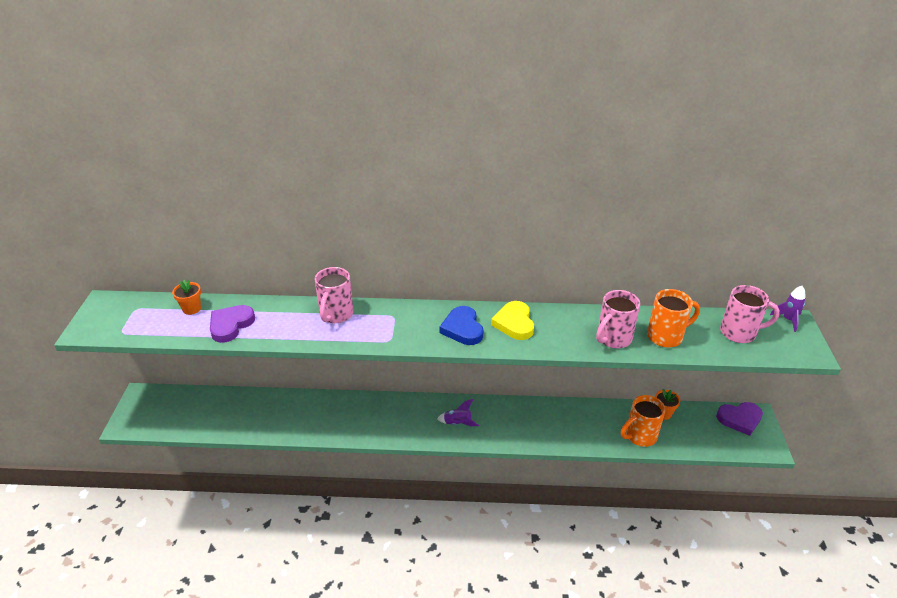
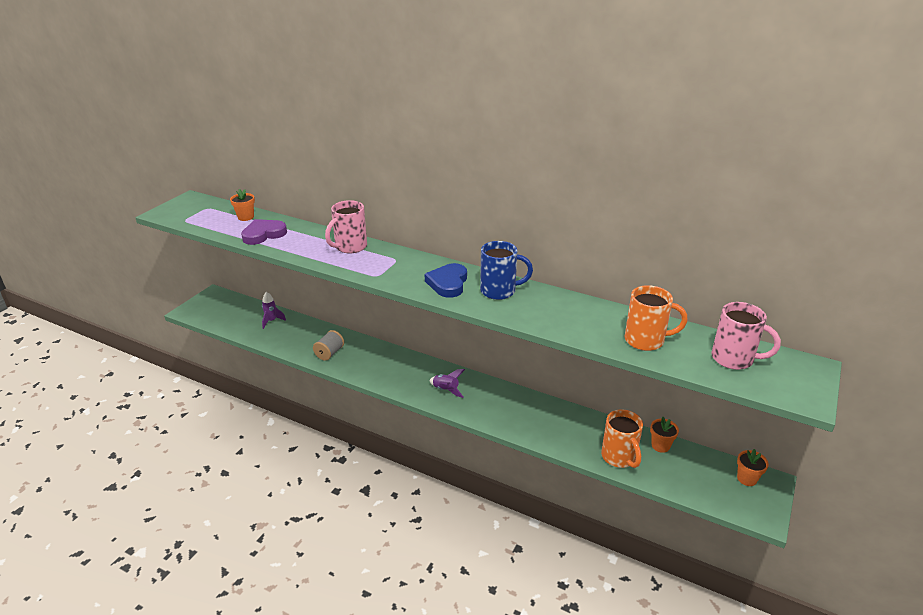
camera: 25 degrees right, 5 degrees down
(319, 422) = (329, 353): none -> grey spool
(514, 323) = (499, 291): yellow heart -> blue mug
(613, 339) = (587, 327): pink mug -> none
(640, 436) = (619, 457): orange mug -> orange mug turned 105 degrees counterclockwise
(739, 419) = (747, 479): purple heart -> orange flower pot
(788, 320) = (805, 363): purple rocket -> purple rocket (271, 321)

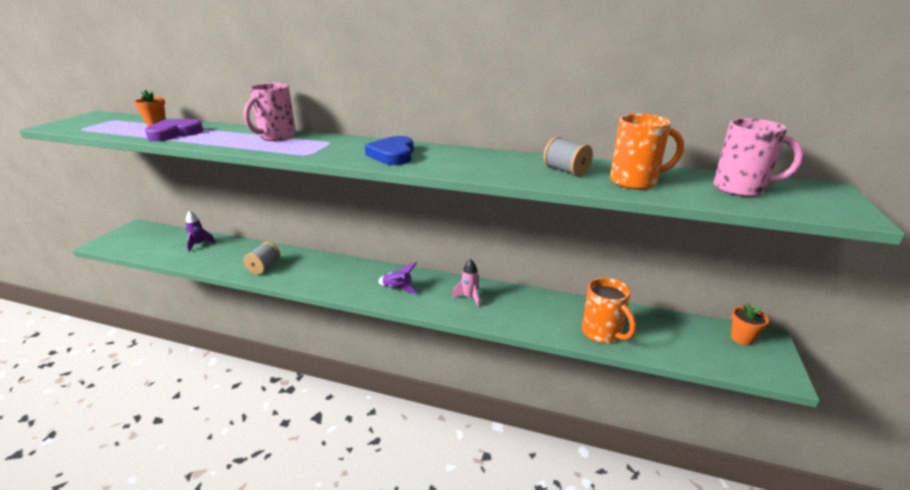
camera: 10 degrees left, 5 degrees down
(499, 291) = (453, 157): blue mug -> none
(509, 407) = (469, 297): none -> pink rocket
(592, 320) = (566, 171): none -> grey spool
(660, 446) = (640, 317): orange flower pot -> none

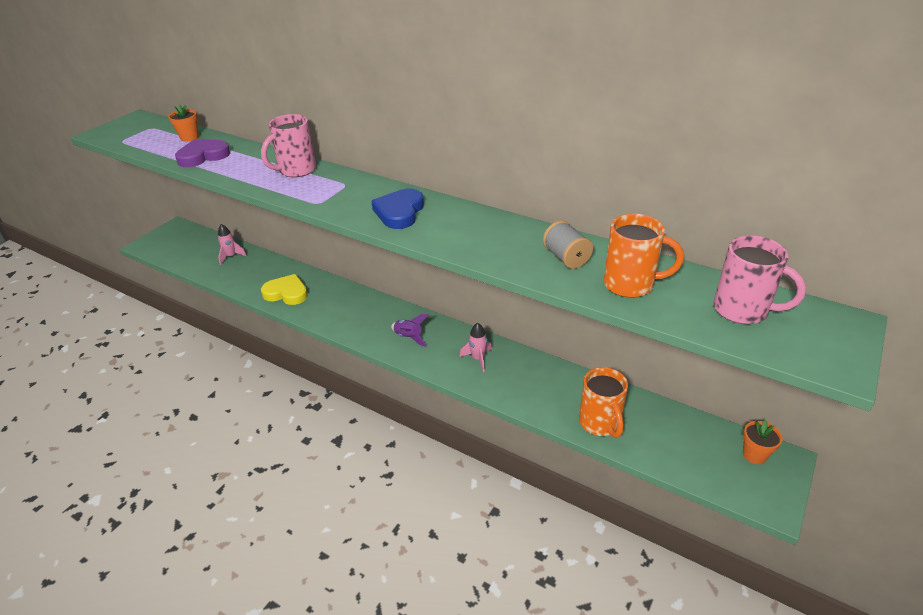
camera: 15 degrees right, 10 degrees up
(199, 244) = (231, 256): purple rocket -> pink rocket
(264, 267) = (286, 293): grey spool -> yellow heart

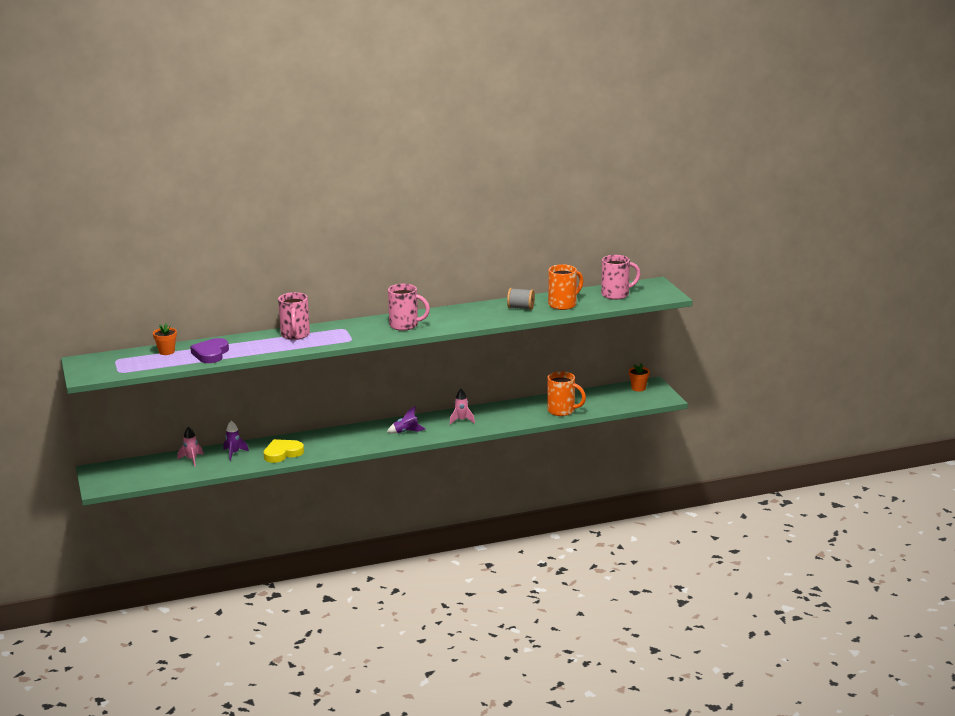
camera: 50 degrees left, 15 degrees down
(262, 269) = (234, 453): none -> purple rocket
(399, 212) = (405, 325): blue heart -> pink mug

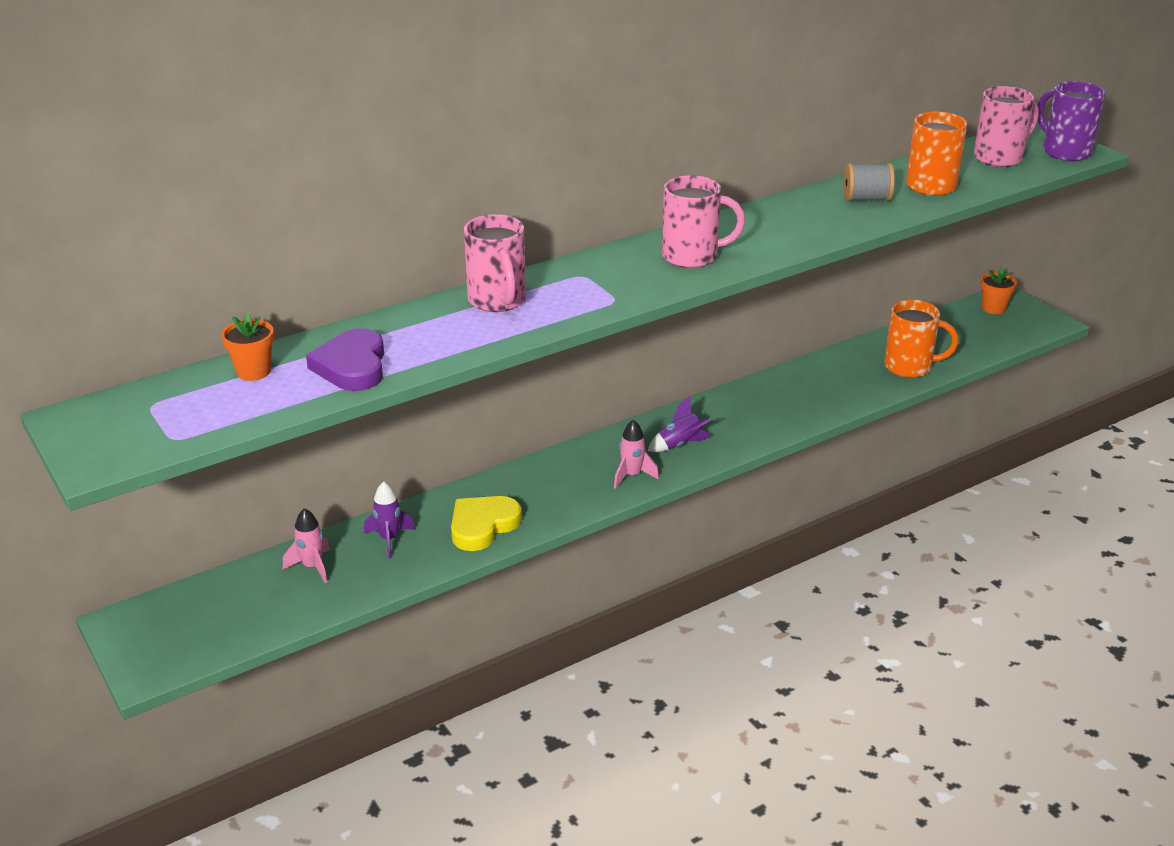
camera: 15 degrees left, 10 degrees up
(461, 420) = (759, 408): pink rocket -> pink rocket (632, 476)
(657, 295) = (1065, 152): none -> purple mug

